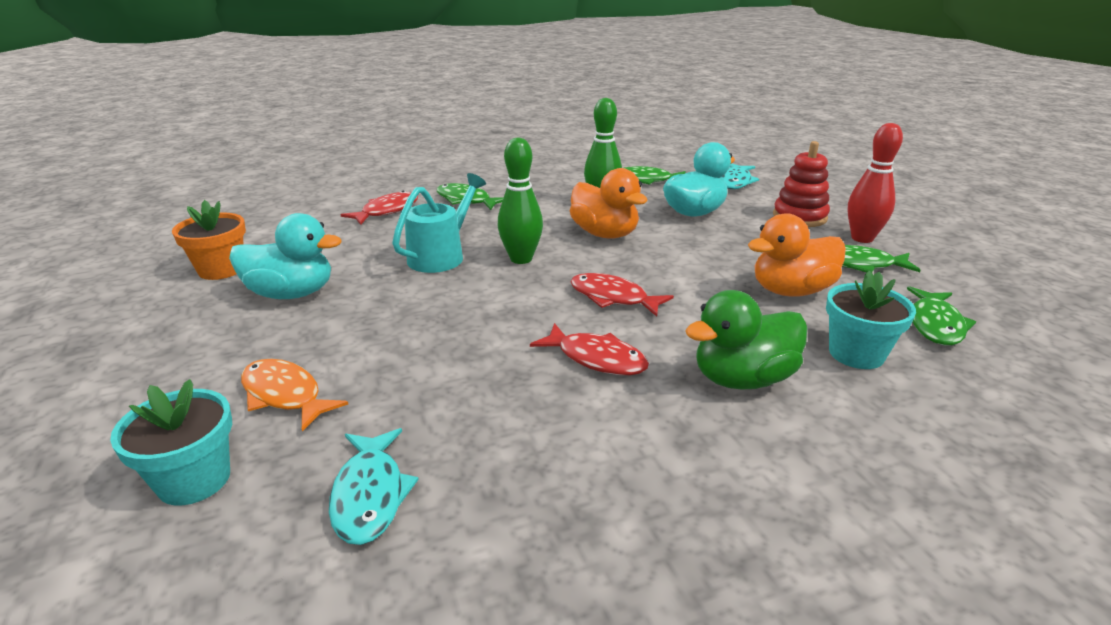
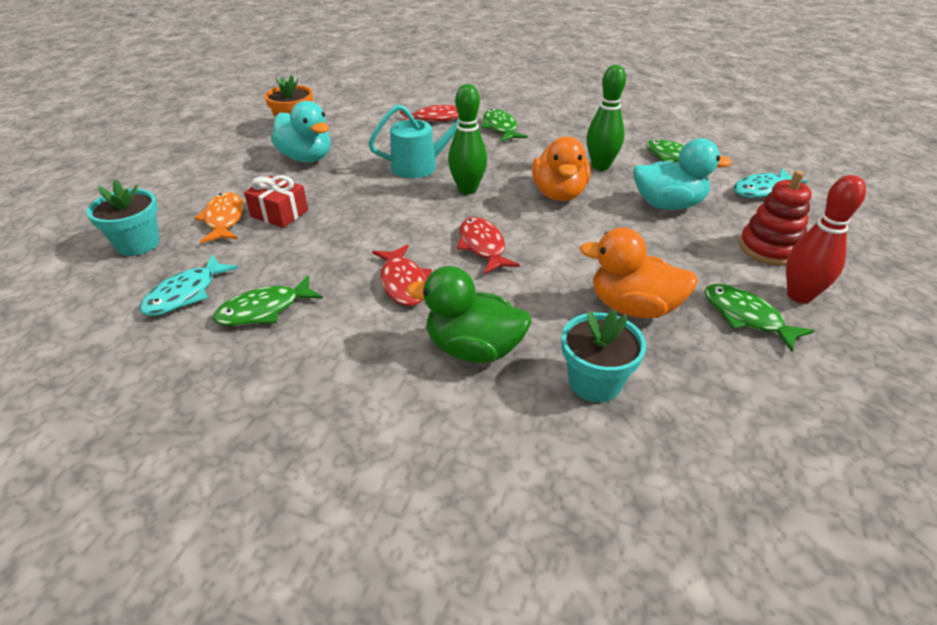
camera: 40 degrees right, 10 degrees up
(351, 358) = (279, 213): none -> red gift
(935, 324) = (718, 402): green fish -> green fish (264, 310)

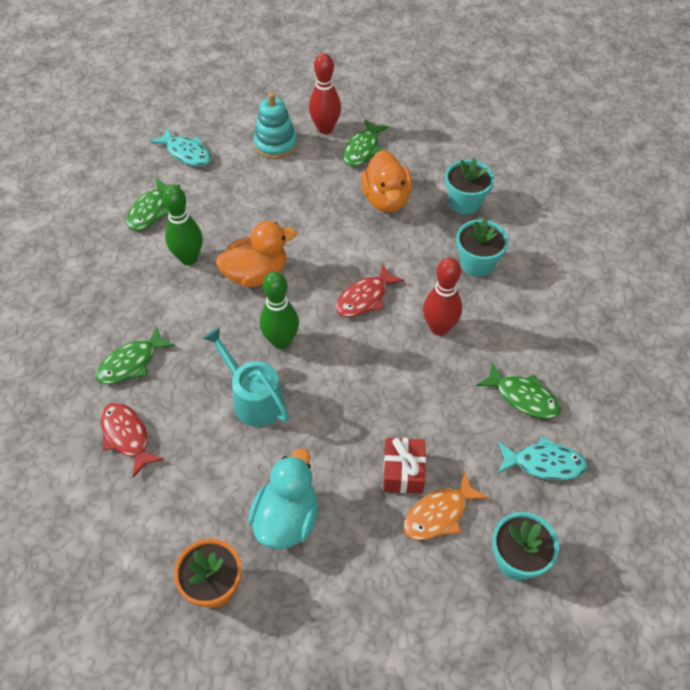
camera: 115 degrees left, 15 degrees up
(403, 283) = (439, 328): red fish -> red bowling pin
(473, 349) = (477, 263): green duck -> turquoise flower pot
(668, 204) = (239, 203): turquoise duck -> none
(769, 248) = (275, 144): red stacking toy -> turquoise stacking toy

